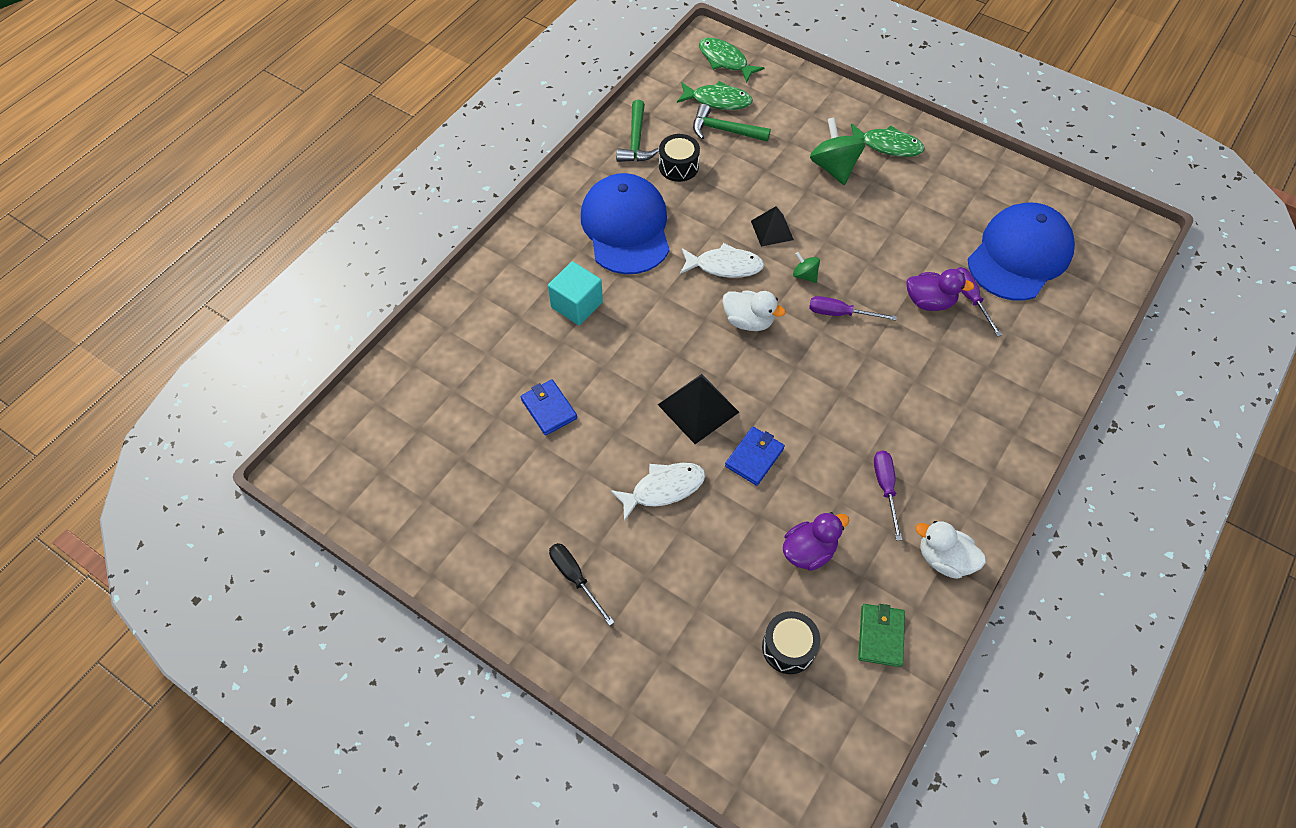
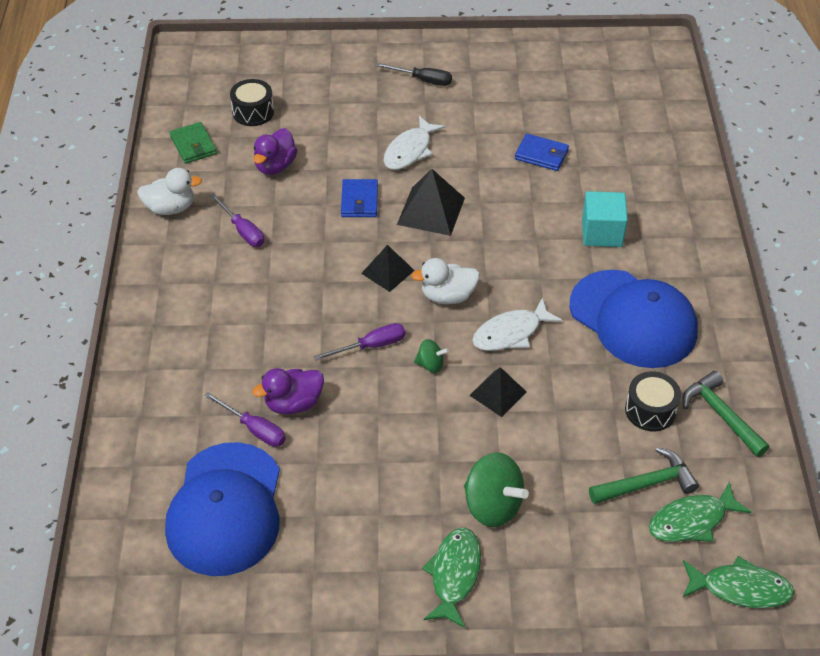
camera: 145 degrees right, 10 degrees down
(781, 370) = (387, 272): none -> black pyramid
(887, 145) = (454, 574): green fish -> green fish turned 120 degrees clockwise

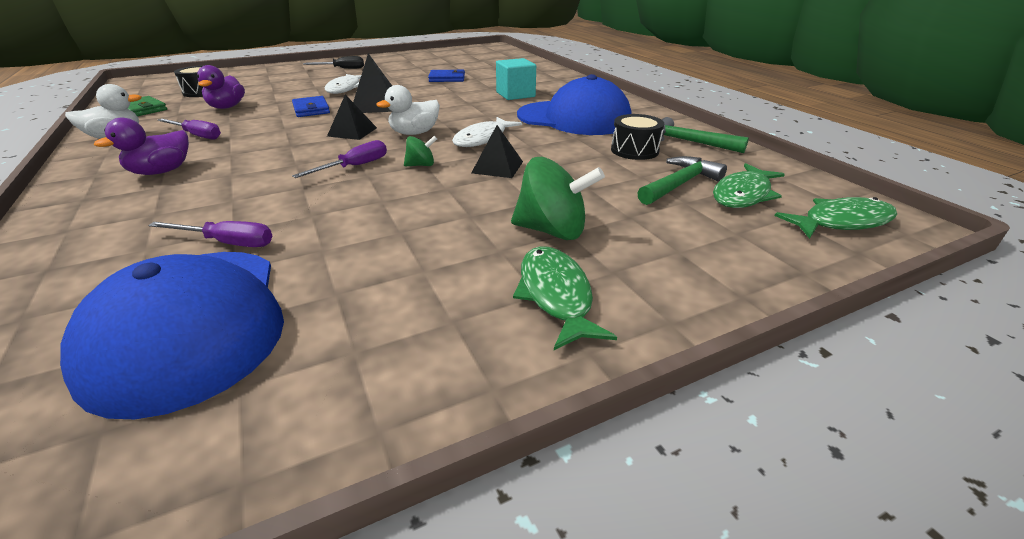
camera: 25 degrees left, 15 degrees down
(293, 403) = (277, 215): purple duck -> purple duck (161, 171)

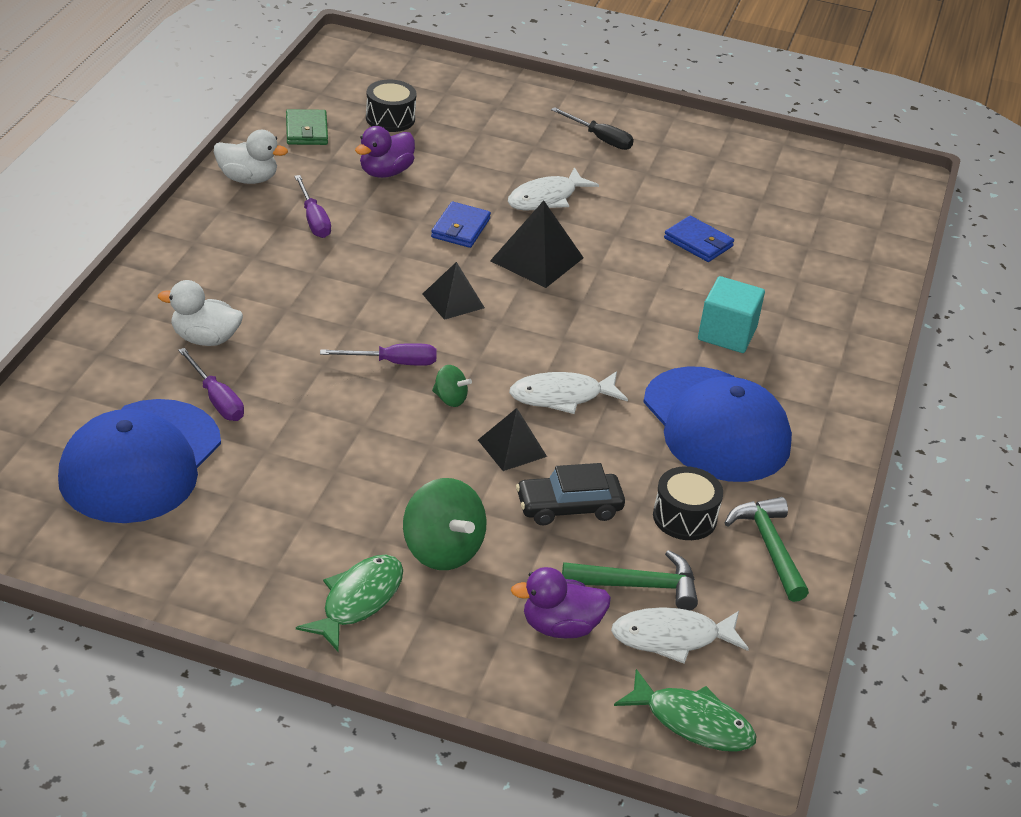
camera: 40 degrees right, 5 degrees up
(161, 171) = (242, 269): purple duck -> purple duck (560, 627)
(414, 133) = (508, 342): white duck -> white duck (205, 339)
(577, 174) = (569, 507): none -> black car
(743, 194) = (671, 638): green fish -> white fish

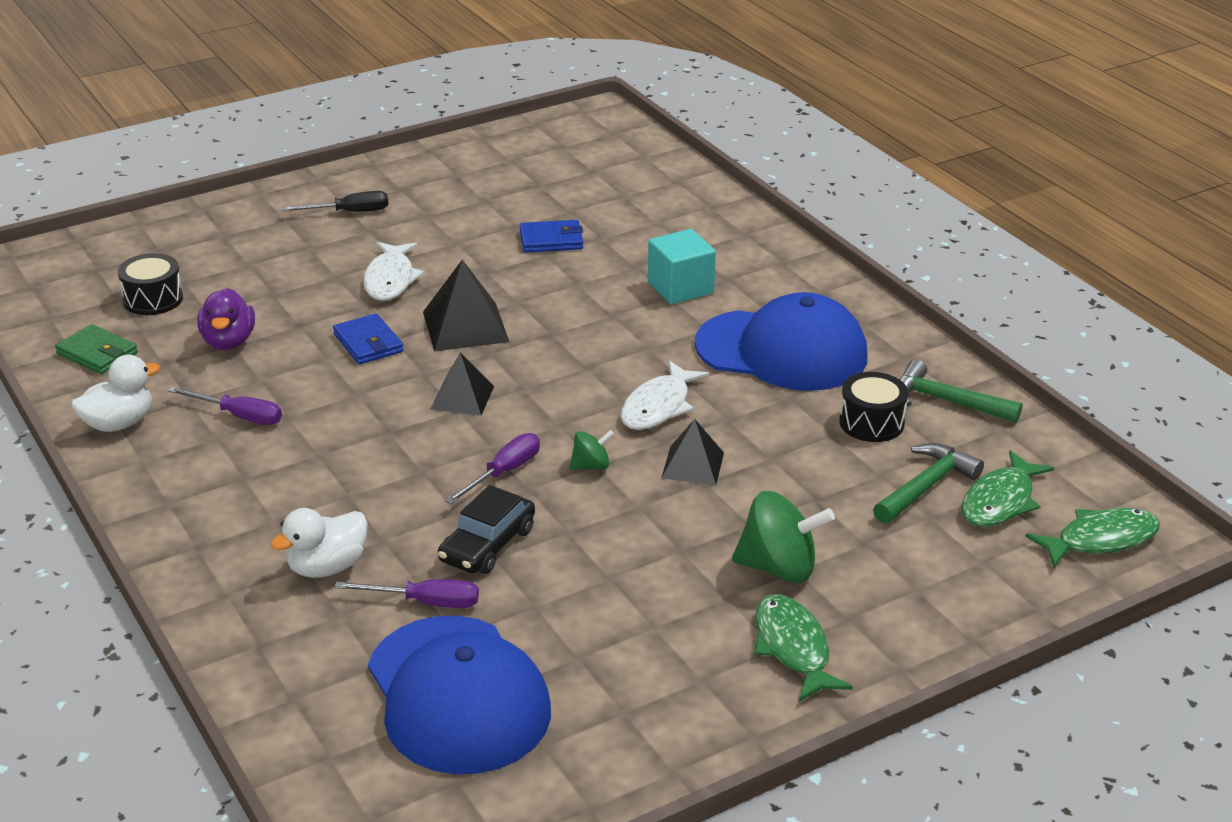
camera: 45 degrees left, 5 degrees down
(560, 627) = (934, 551): purple duck -> none
(569, 507) = (798, 473): black car -> black car (487, 545)
(671, 638) = (1000, 501): white fish -> green fish

